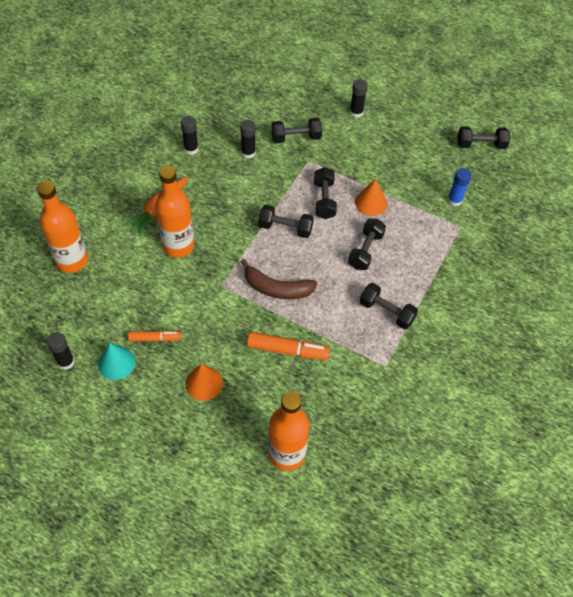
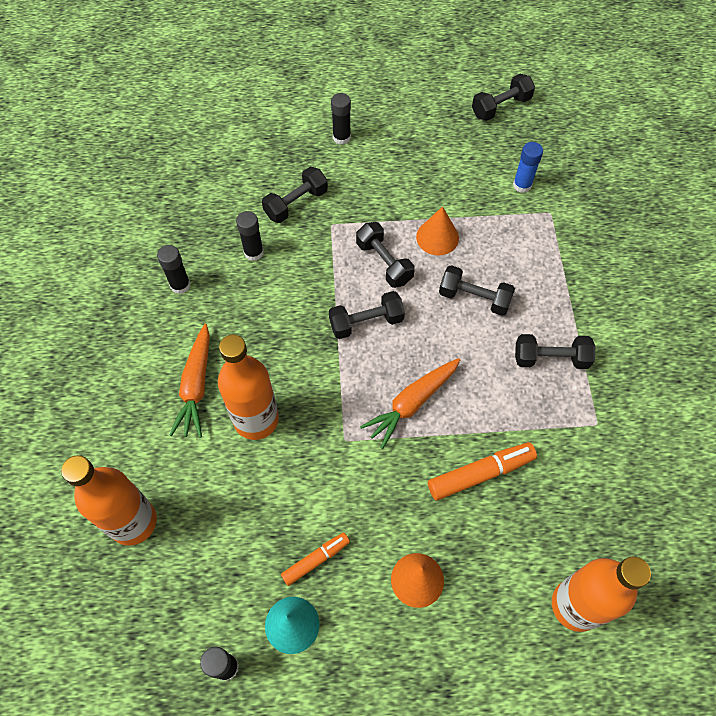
camera: 30 degrees left, 5 degrees up
(277, 288) = (411, 404): brown banana -> orange carrot
(365, 250) = (474, 298): black dumbbell -> black dumbbell turned 60 degrees counterclockwise

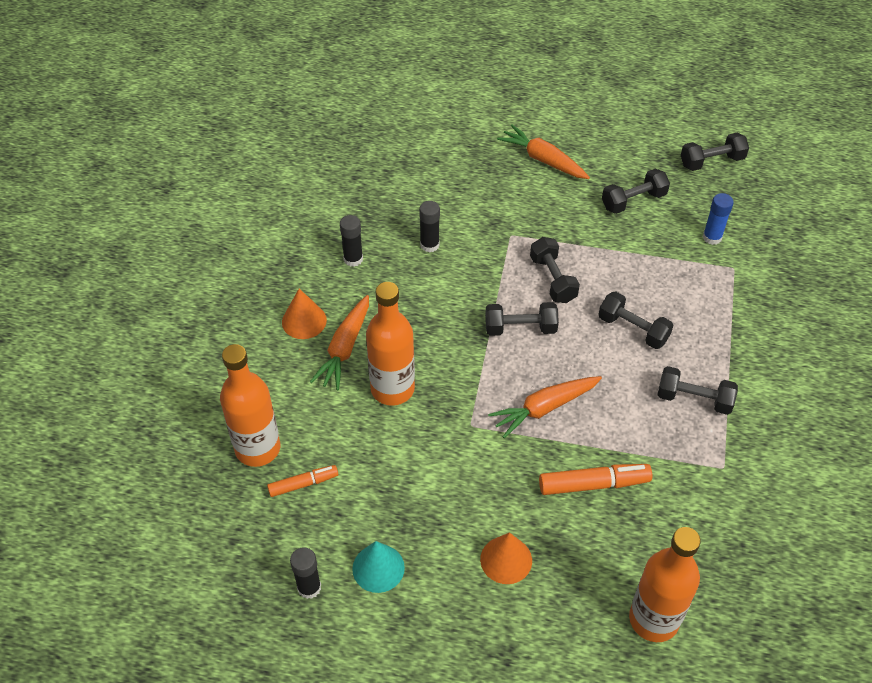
camera: 15 degrees right, 10 degrees down
(296, 203) = (482, 210): black dumbbell -> black dumbbell (633, 201)
(316, 560) = (415, 520): orange marker -> orange marker (303, 484)
(341, 137) = (543, 159): black glue stick -> orange carrot
(437, 237) = (612, 267): orange cone -> orange cone (304, 321)

